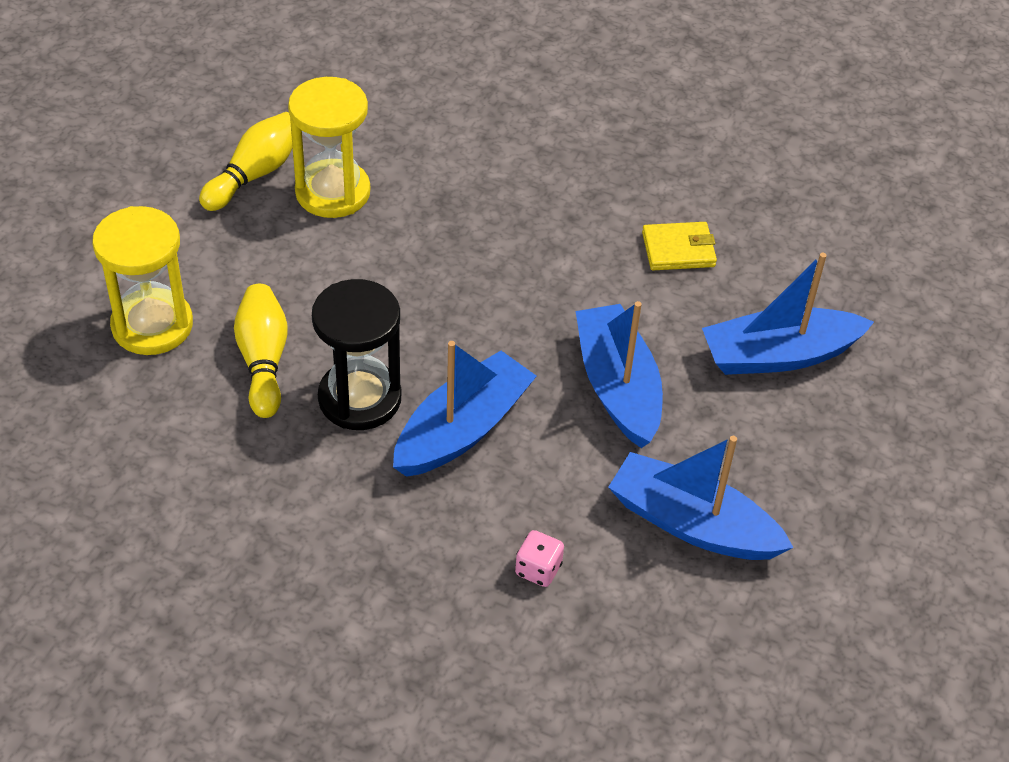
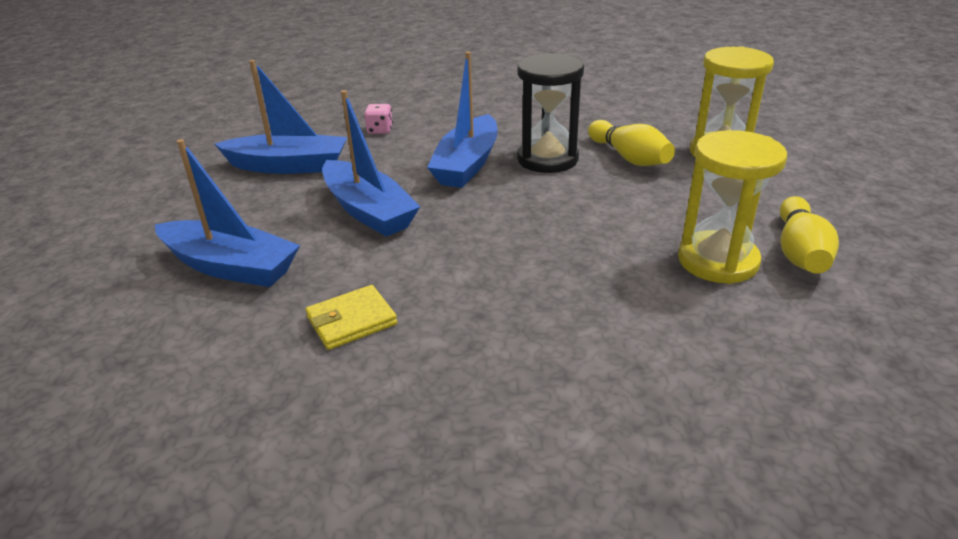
camera: 160 degrees right, 15 degrees down
(779, 355) = (231, 267): blue boat -> blue boat turned 60 degrees clockwise

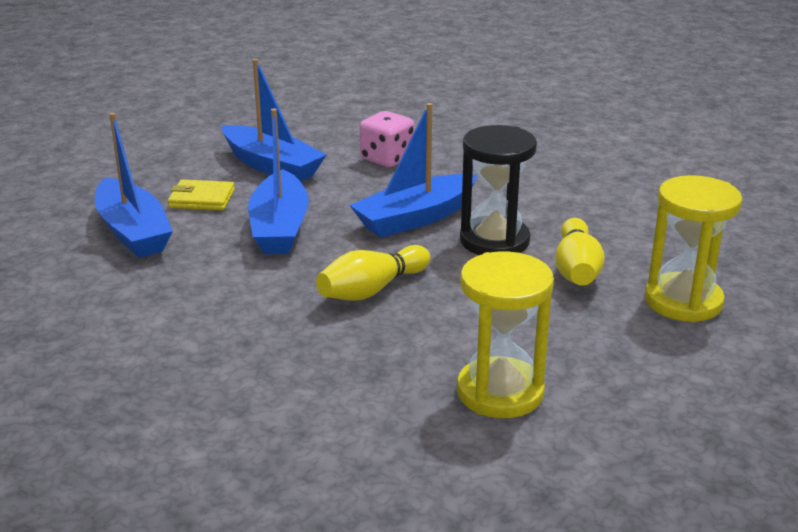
camera: 35 degrees right, 5 degrees down
(351, 321) = (157, 305): yellow wallet -> yellow wallet (202, 199)
(380, 130) = (387, 159): pink dice -> pink dice, size x1.62
(800, 252) = (592, 421): yellow bowling pin -> yellow bowling pin (372, 290)

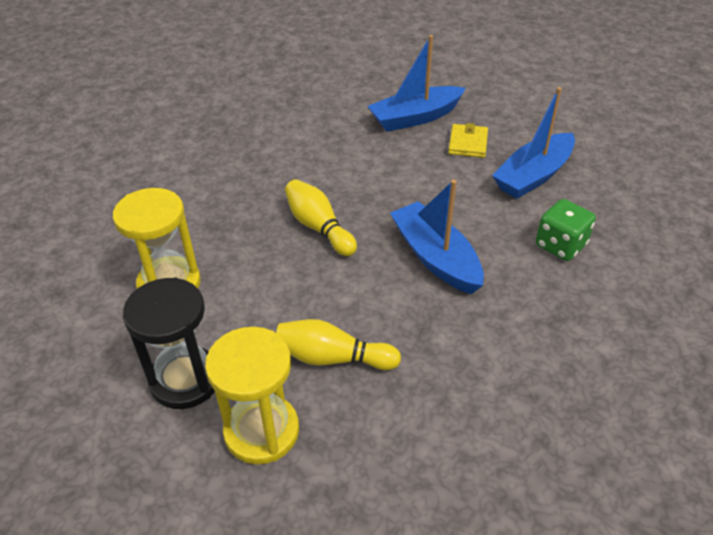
camera: 95 degrees right, 15 degrees up
(279, 228) = (419, 182): blue boat -> none
(387, 159) = (560, 245): pink dice -> green dice
(494, 241) = (391, 306): black hourglass -> black hourglass (185, 380)

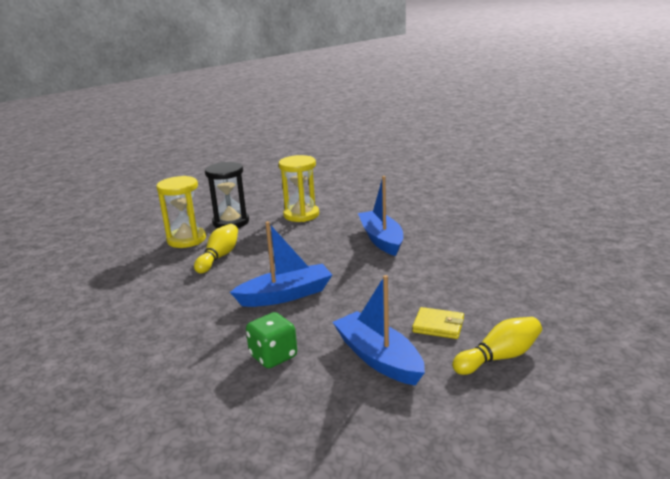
camera: 100 degrees right, 20 degrees down
(319, 227) = (335, 254): yellow bowling pin -> yellow bowling pin (499, 357)
(415, 118) = (484, 300): blue boat -> blue boat (381, 239)

